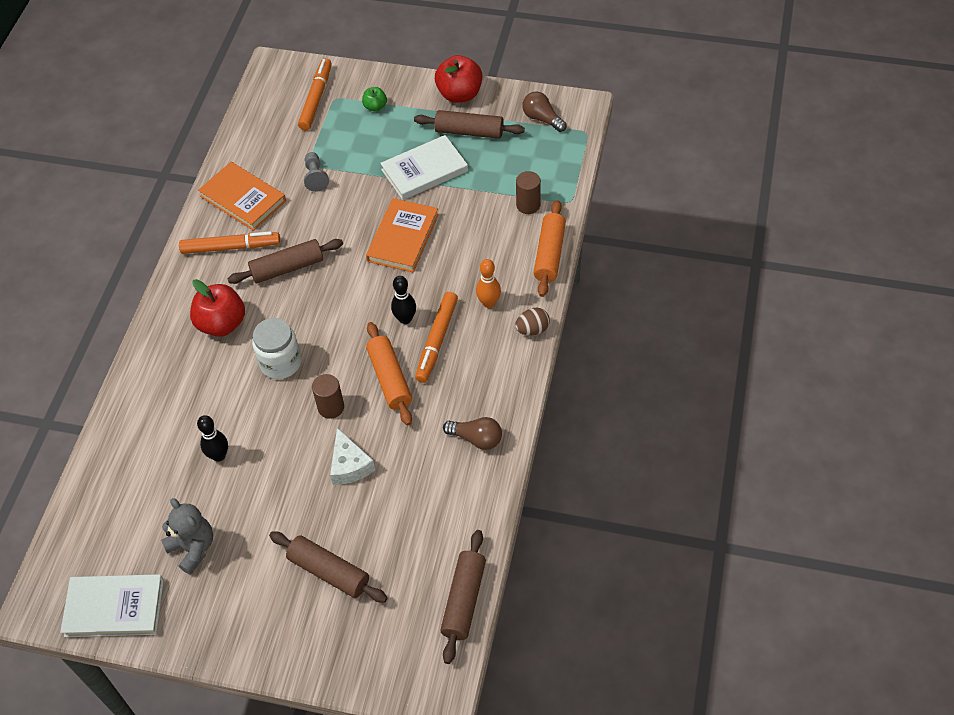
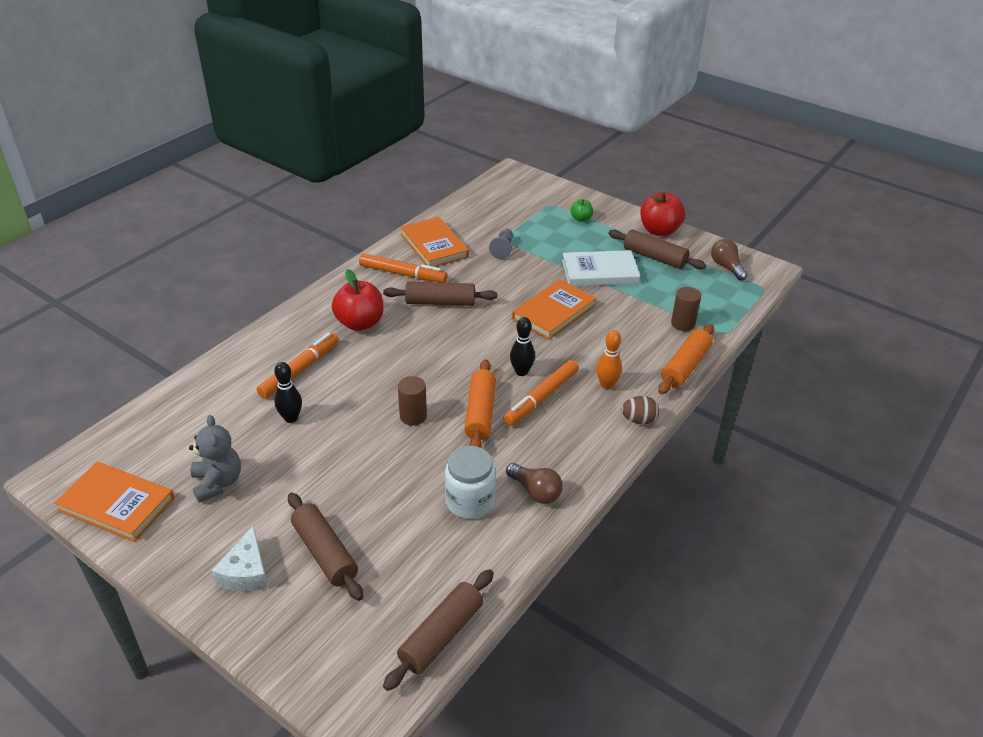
camera: 20 degrees right, 15 degrees down
(114, 607) = (117, 504): white book -> orange book
(280, 362) = (390, 367): white jar -> white jar (470, 502)
(316, 98) = (534, 200): orange marker -> orange marker (300, 370)
(349, 465) = (401, 469): white cheese -> white cheese (246, 572)

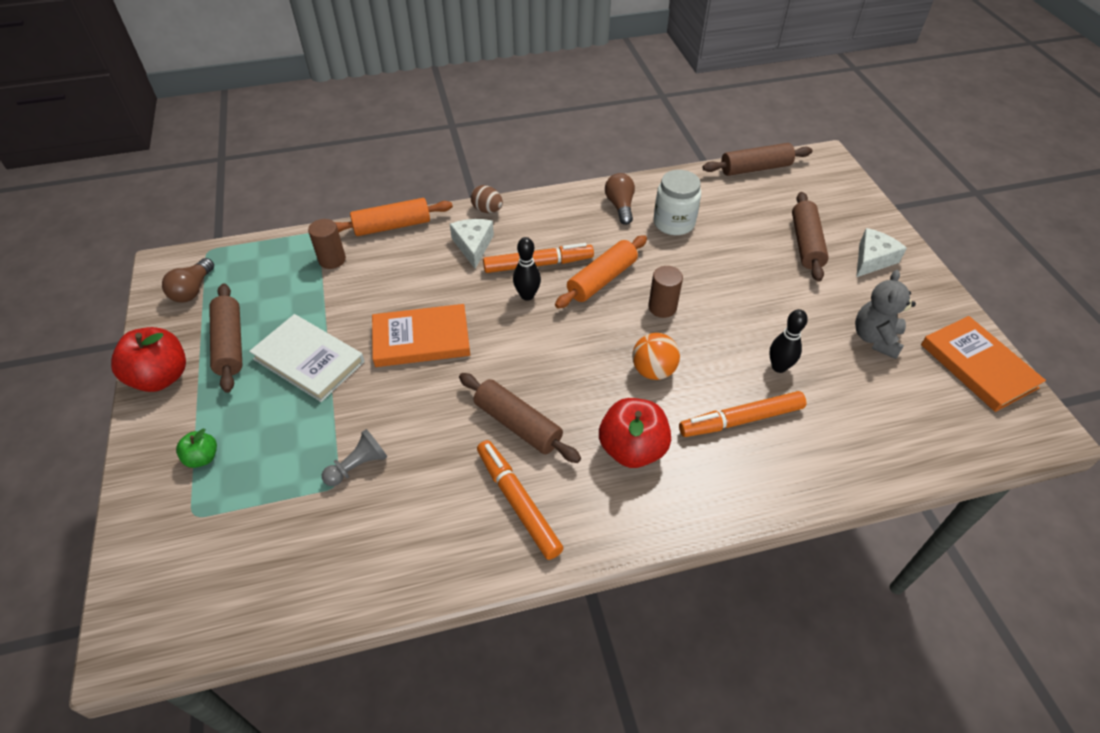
camera: 140 degrees left, 10 degrees up
(383, 370) = (653, 371): none -> orange ball
(434, 246) = (429, 533): orange book -> none
(607, 385) = (473, 246): orange bowling pin -> white cheese

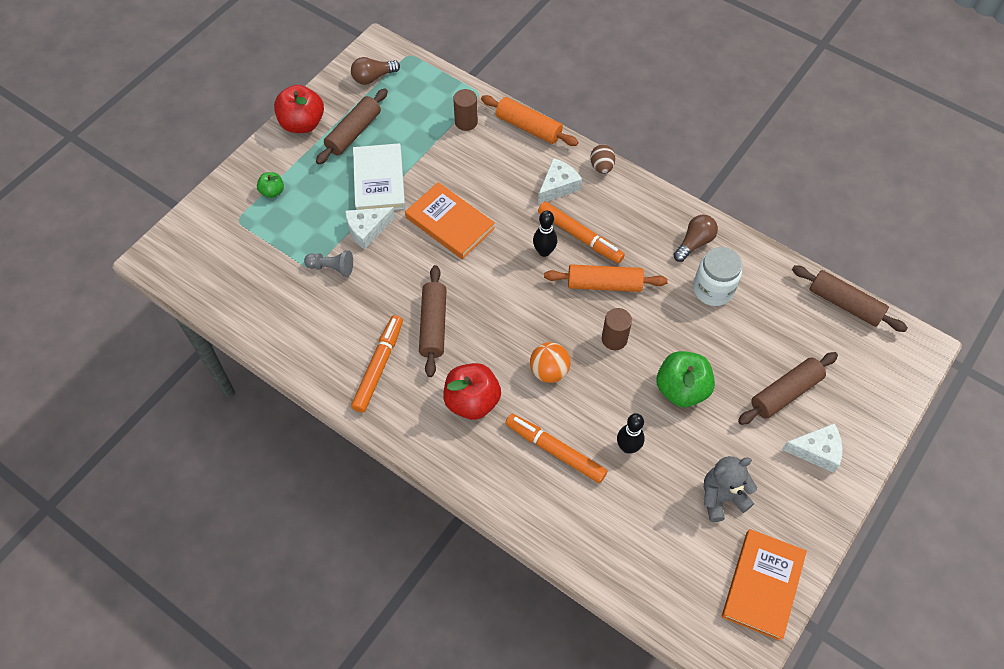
camera: 50 degrees right, 10 degrees up
(351, 406) = (367, 230): none -> white cheese
(750, 298) = (681, 389): none -> green apple

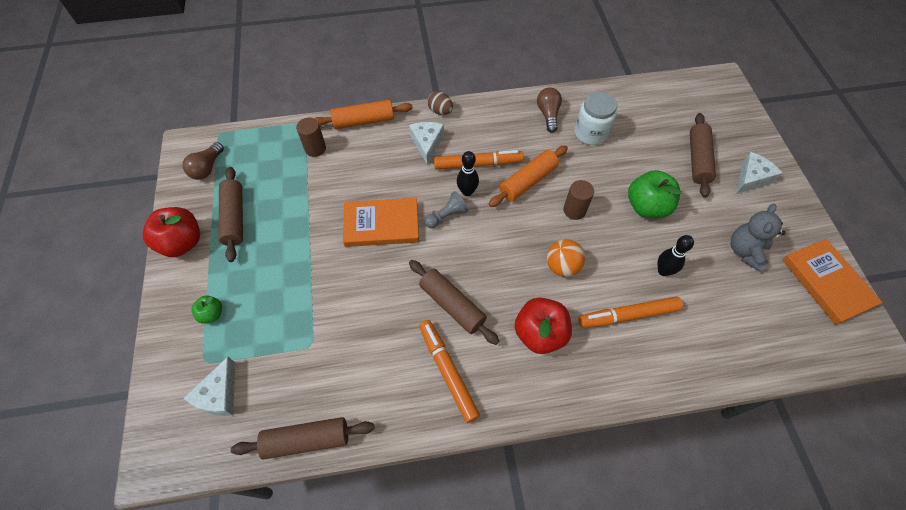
camera: 45 degrees left, 0 degrees up
(332, 268) = (328, 330): grey pawn -> grey pawn (446, 216)
(367, 230) = (325, 279): white cheese -> white cheese (219, 395)
(379, 180) = (294, 236): white book -> none
(845, 304) = (663, 86): brown rolling pin -> brown rolling pin (307, 440)

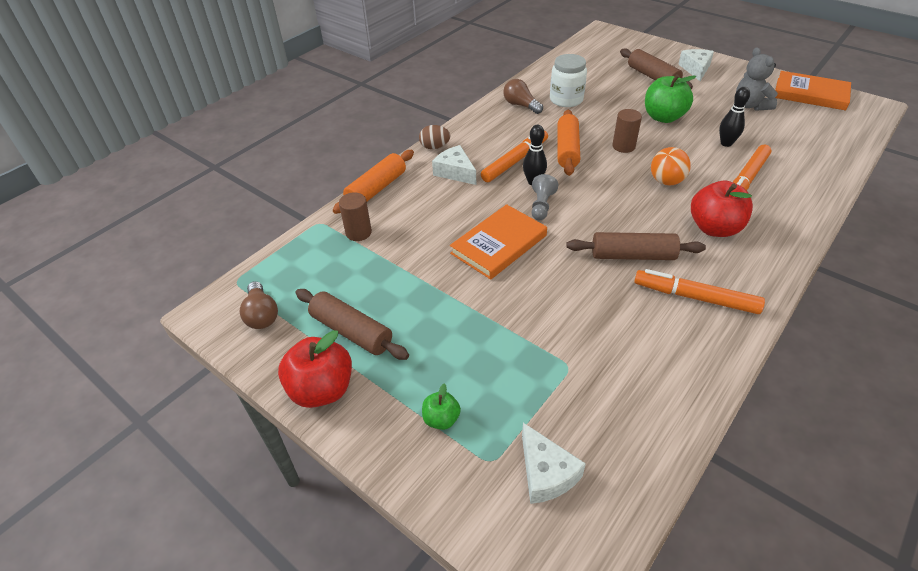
camera: 40 degrees left, 15 degrees down
(307, 440) = (671, 434): brown rolling pin -> none

